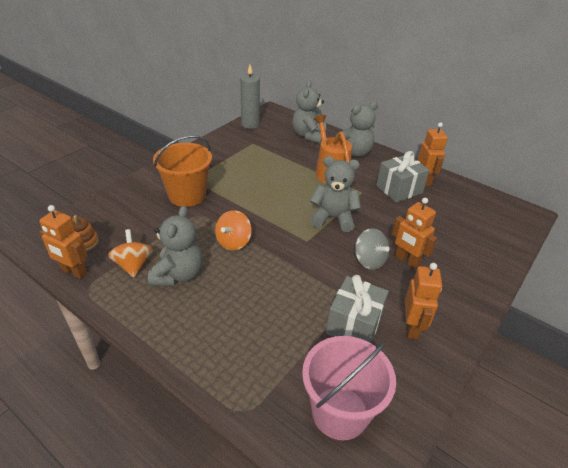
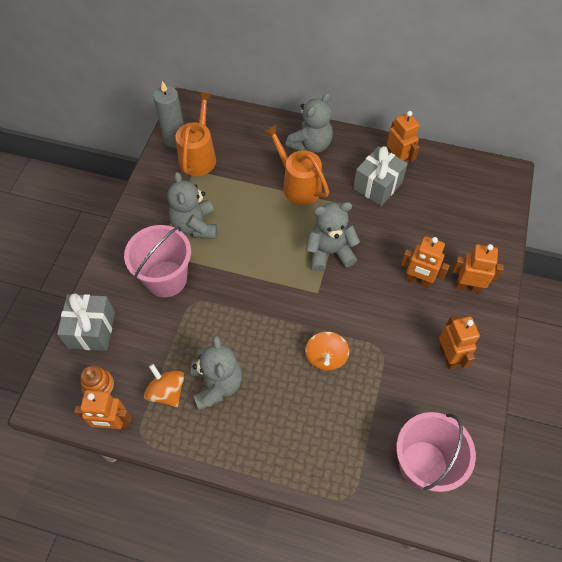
camera: 20 degrees left, 20 degrees up
(187, 195) = (166, 279): orange bucket -> pink bucket
(233, 242) = (248, 323): orange spinning top -> orange spinning top (326, 357)
(261, 137) = (199, 156): none -> orange watering can
(308, 136) = (250, 134): grey teddy bear -> grey teddy bear (195, 226)
(354, 324) = (400, 374): grey gift -> grey gift (92, 330)
(369, 260) = (385, 294): grey spinning top -> none
(455, 280) = (467, 286): none -> orange robot

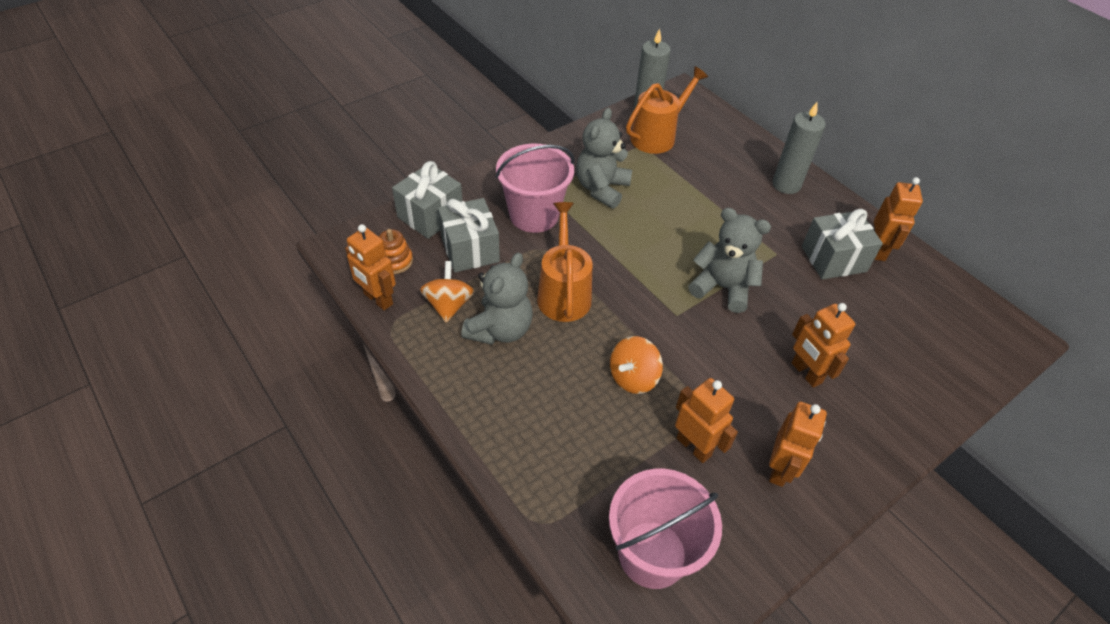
camera: 35 degrees right, 10 degrees down
(144, 338) = (470, 249): none -> grey gift
(298, 185) = (740, 211): orange watering can -> orange watering can (563, 293)
(310, 145) = (786, 184): grey teddy bear -> grey candle
(467, 286) = (866, 416): orange robot -> orange robot (694, 446)

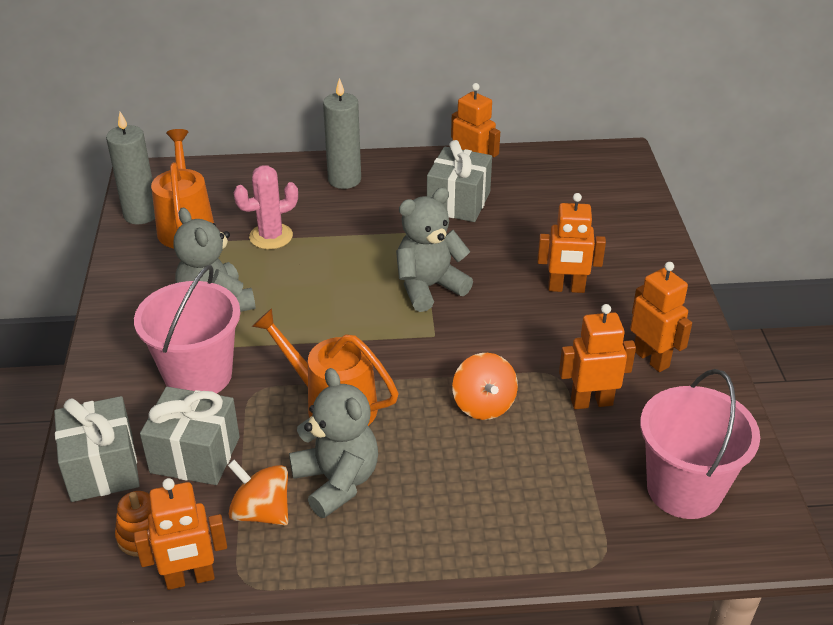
camera: 55 degrees left, 10 degrees down
(688, 179) = (271, 236): none -> pink cactus

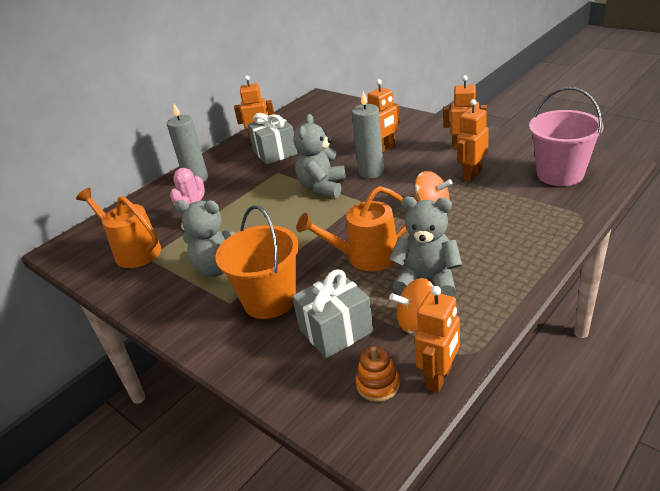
camera: 40 degrees left, 5 degrees down
(102, 468) = (293, 380): grey gift -> none
(141, 214) = (91, 266): grey candle -> grey candle (371, 172)
(198, 375) = (269, 300): pink bucket -> orange bucket

